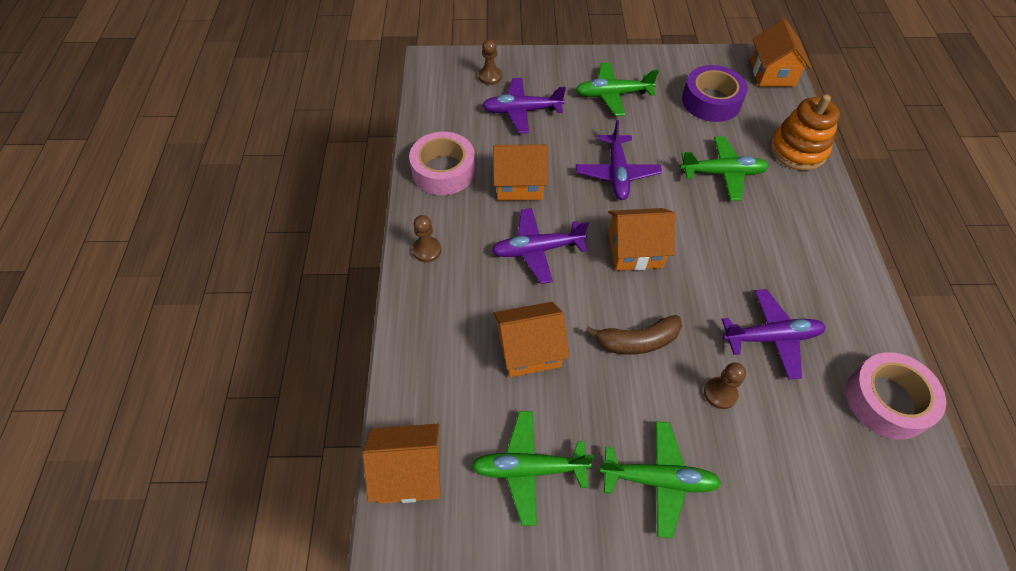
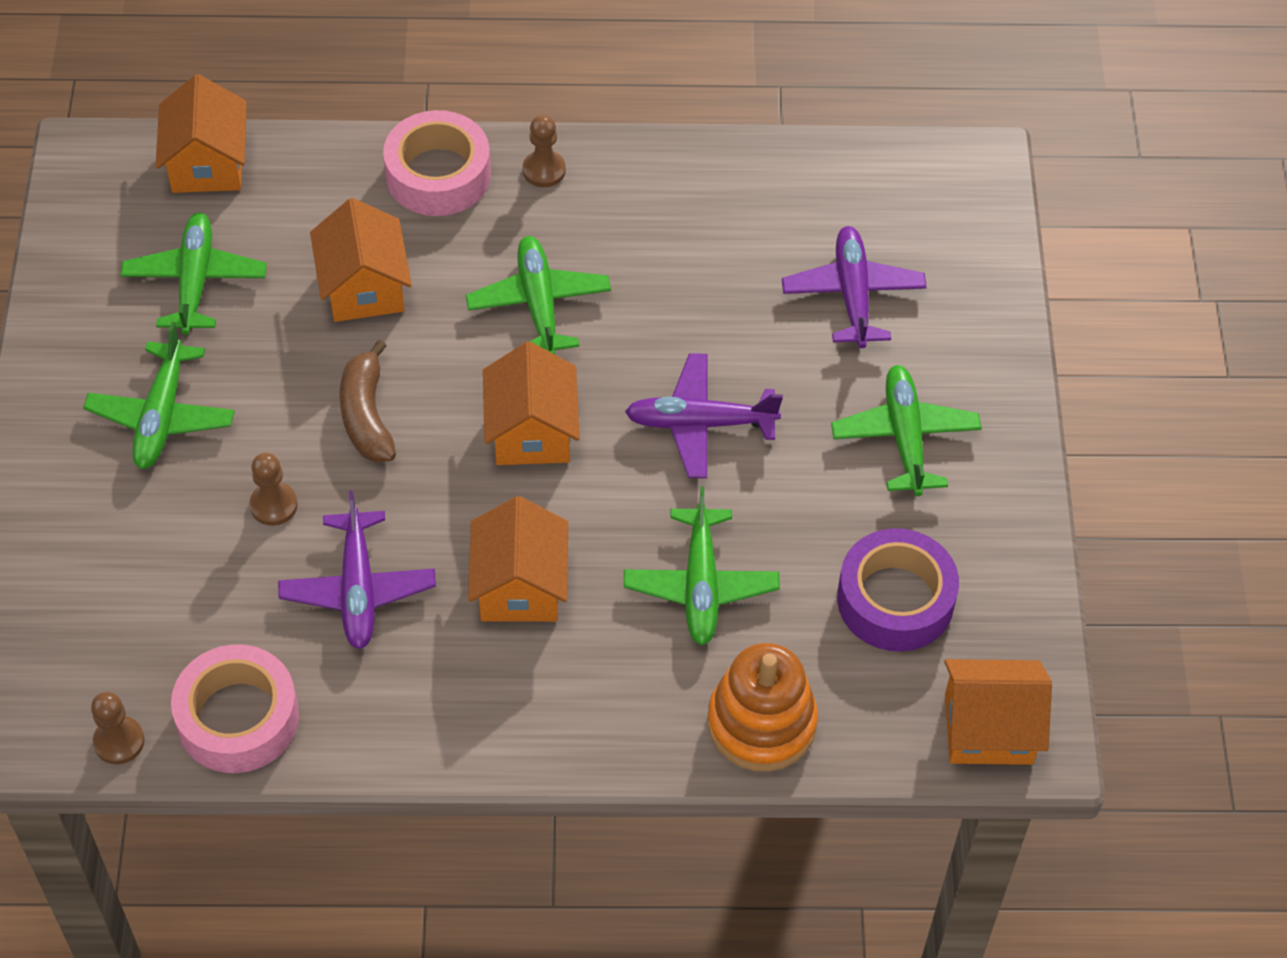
camera: 90 degrees right, 0 degrees up
(443, 171) = (705, 186): pink tape -> pink tape (438, 175)
(490, 77) = (943, 249): brown pawn -> brown pawn (119, 741)
(519, 184) = (675, 285): orange house -> orange house (520, 586)
(537, 250) = (539, 304): purple plane -> green plane

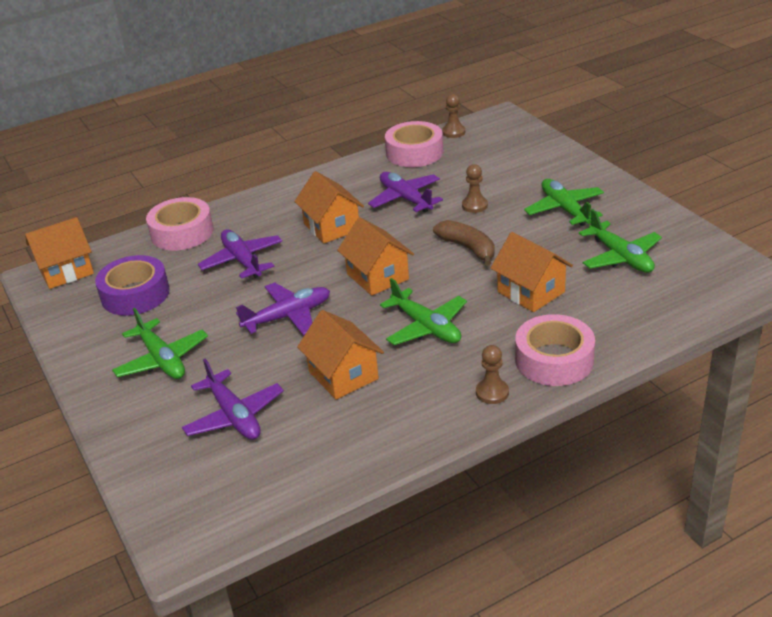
camera: 155 degrees right, 20 degrees down
(207, 164) = (690, 304): orange house -> orange house (343, 375)
(700, 585) = (242, 261): green plane -> purple plane
(761, 723) = (182, 232): orange stacking toy -> pink tape

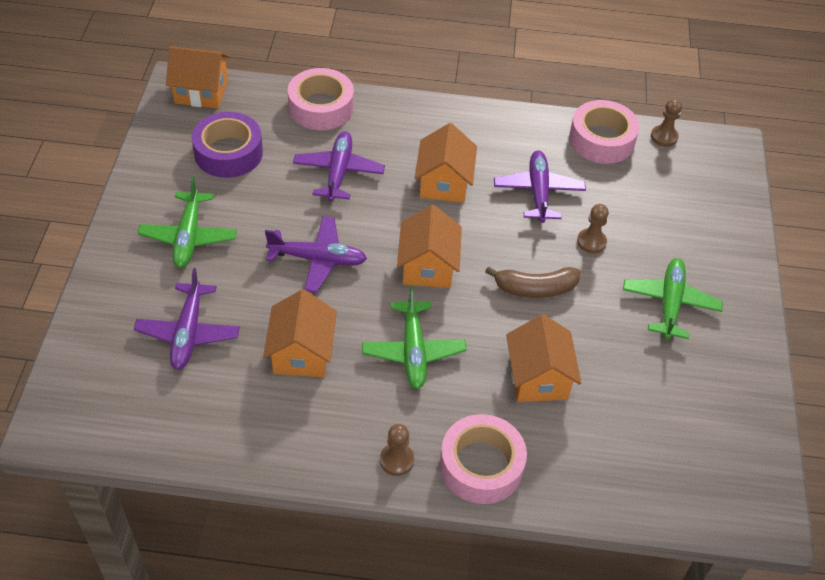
camera: 30 degrees right, 15 degrees up
(468, 248) = (535, 289): brown banana -> brown banana turned 90 degrees clockwise
(620, 257) = (661, 396): green plane -> none

